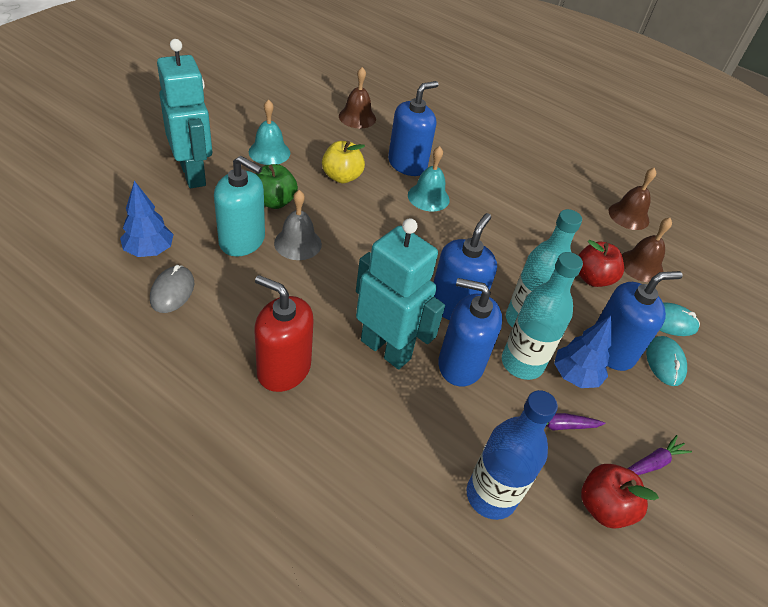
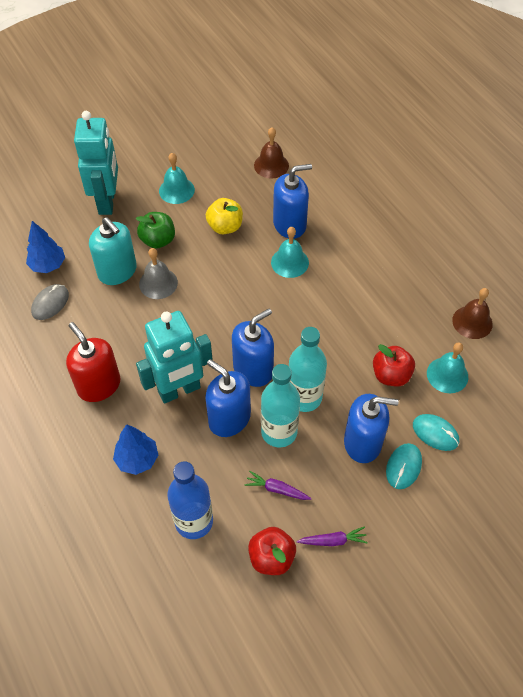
camera: 30 degrees right, 10 degrees up
(386, 349) = (179, 390): turquoise robot -> turquoise robot turned 90 degrees clockwise
(575, 376) = (316, 454): blue tree -> blue tree (137, 459)
(641, 266) = (447, 375): brown bell -> turquoise bell

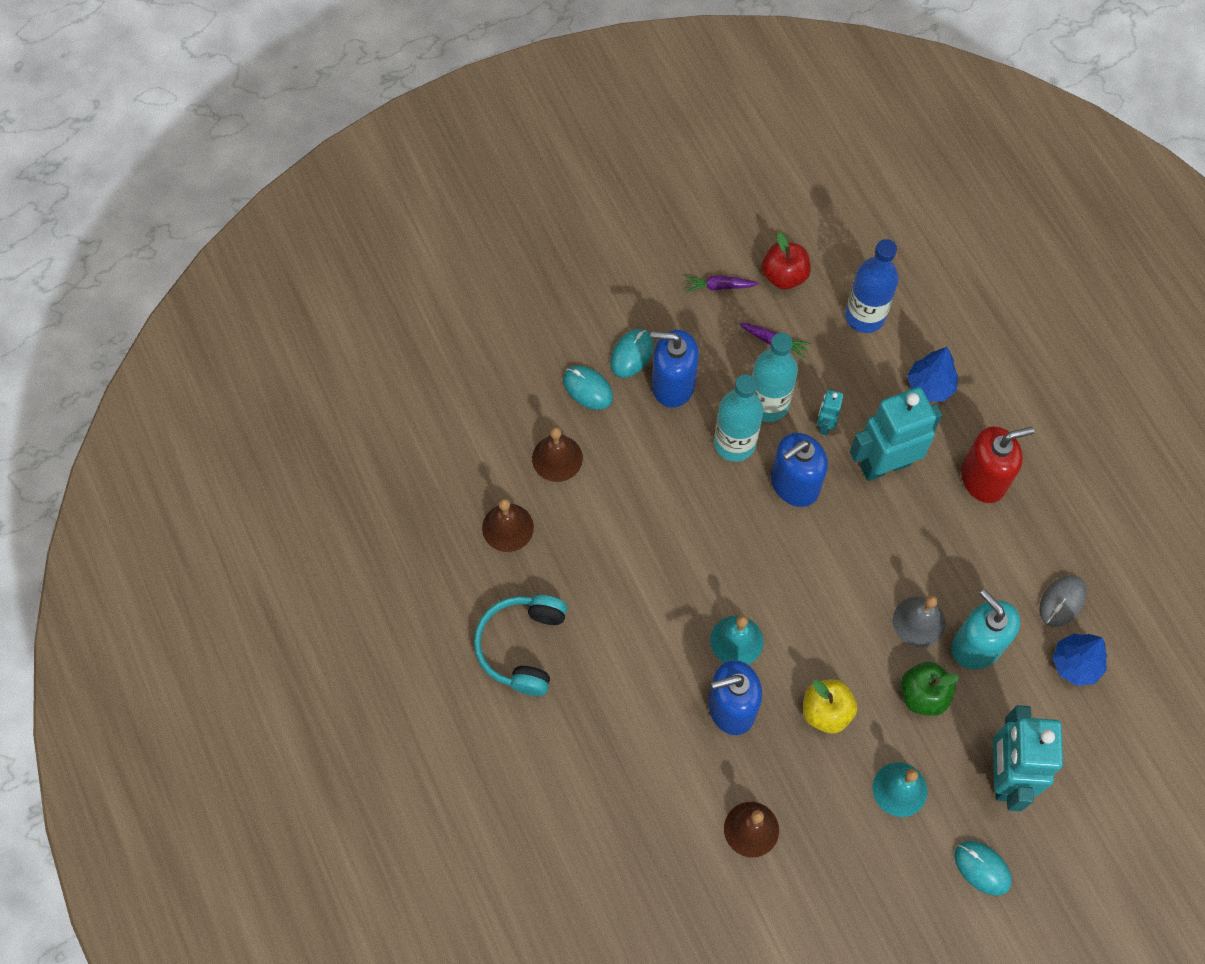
camera: 175 degrees left, 10 degrees up
(99, 385) = (983, 479): red soap dispenser -> red soap dispenser turned 75 degrees counterclockwise
(127, 157) = (982, 868): none -> turquoise mouse
(229, 419) = (825, 424): blue soap dispenser -> turquoise robot
(391, 375) = (626, 463): red apple -> none
(440, 248) = (522, 646): none -> turquoise headphones
(447, 375) = (557, 458): turquoise bell -> brown bell

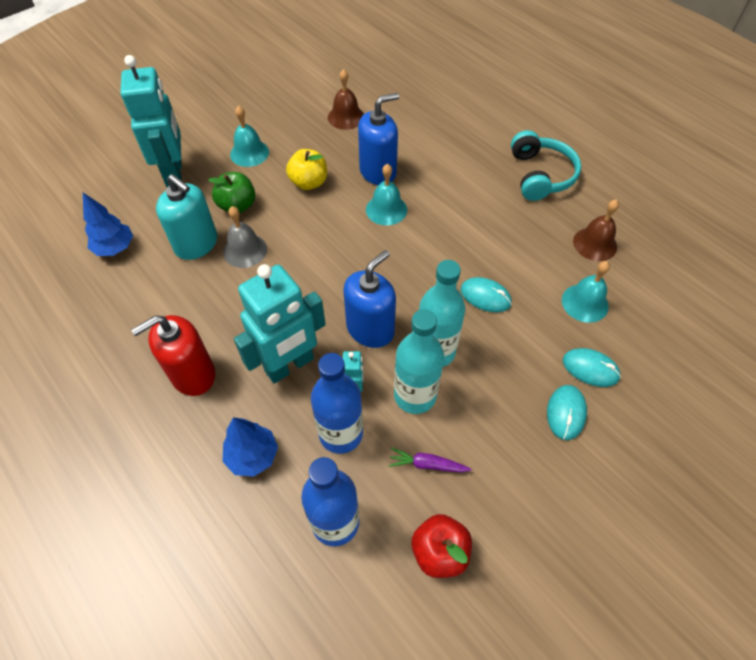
camera: 165 degrees right, 10 degrees down
(557, 458) = (585, 303): brown bell -> turquoise bell
(673, 384) = (513, 392): blue soap dispenser -> none
(719, 286) = (507, 516): purple carrot -> none
(846, 386) = (341, 433): none -> blue bottle
(982, 868) = (190, 127): turquoise mouse -> turquoise mouse (485, 296)
(1062, 601) = (122, 289): grey mouse -> none

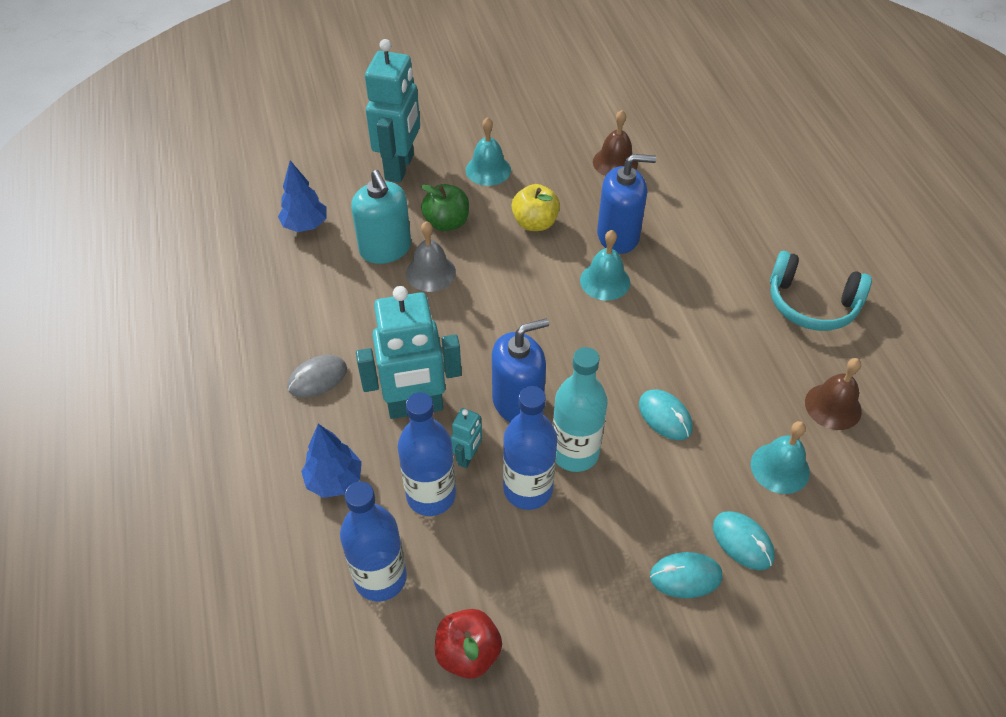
camera: 25 degrees right, 5 degrees down
(193, 374) = (317, 378): red soap dispenser -> grey mouse
(415, 395) = (528, 489): turquoise bottle -> blue bottle
(427, 464) = (502, 563): purple carrot -> none
(540, 175) = (811, 304): turquoise headphones -> turquoise headphones turned 90 degrees clockwise
(566, 413) = (685, 576): turquoise mouse -> turquoise mouse turned 45 degrees clockwise

